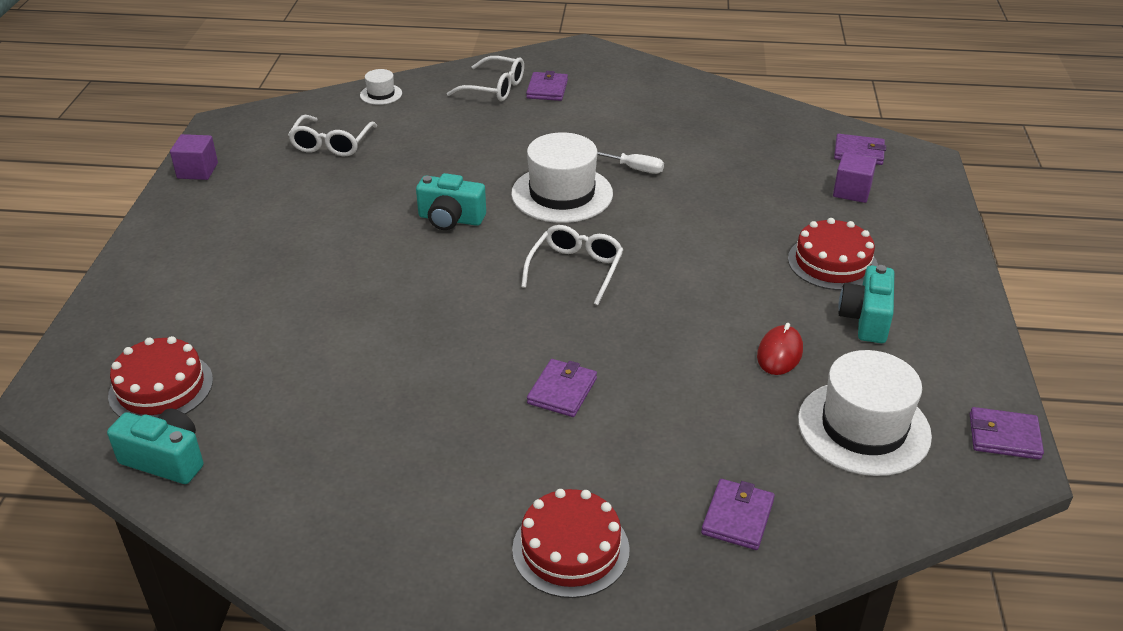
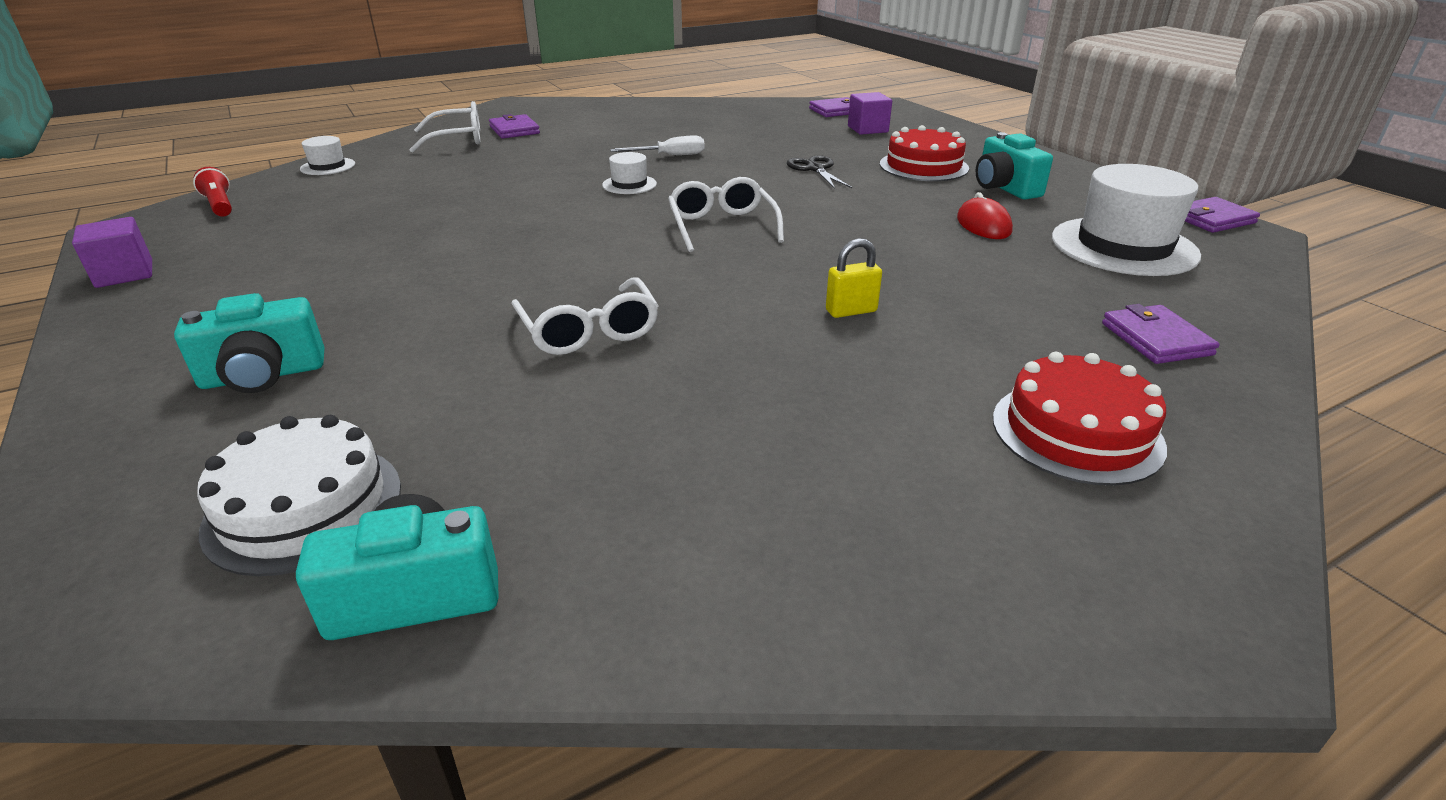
camera: 35 degrees left, 5 degrees down
(161, 387) = (304, 507): red cake -> white cake
(287, 118) = (220, 205): none -> red flashlight
(332, 143) = (308, 210): white glasses -> white glasses (589, 330)
(450, 219) = (536, 228): turquoise camera -> turquoise camera (263, 375)
(562, 194) = (629, 184): white hat -> white hat, size x0.47
(562, 391) = (851, 311): purple wallet -> yellow padlock
(730, 230) = (815, 169): none -> black scissors

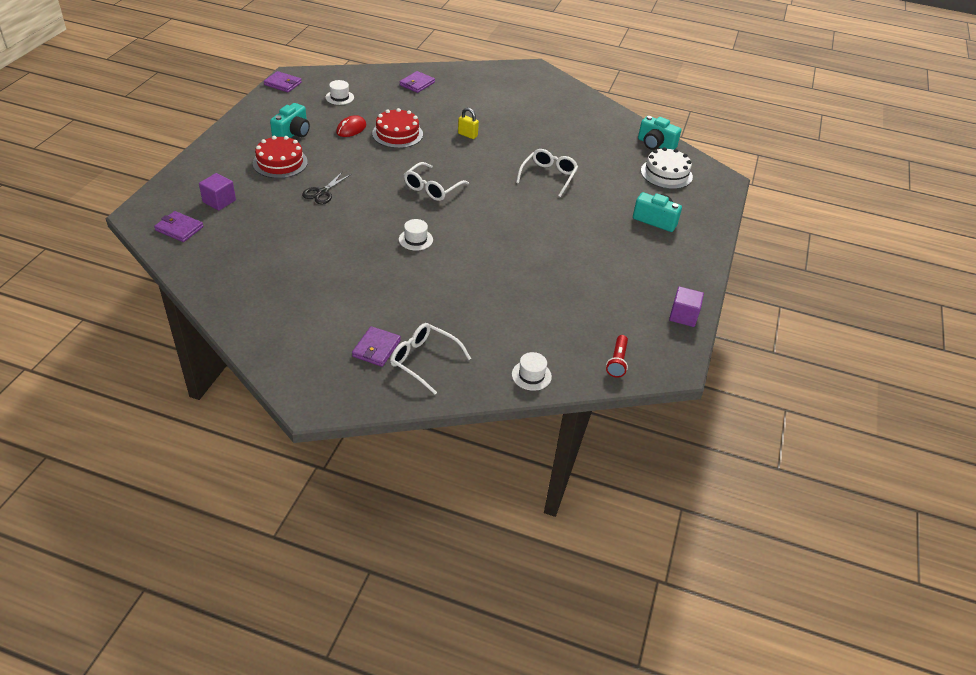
camera: 135 degrees left, 10 degrees up
(669, 156) = (354, 250): white screwdriver -> none
(1076, 432) = (487, 88): red cake -> red cake (397, 134)
(1123, 246) = (339, 97): white hat -> white hat, size x0.47

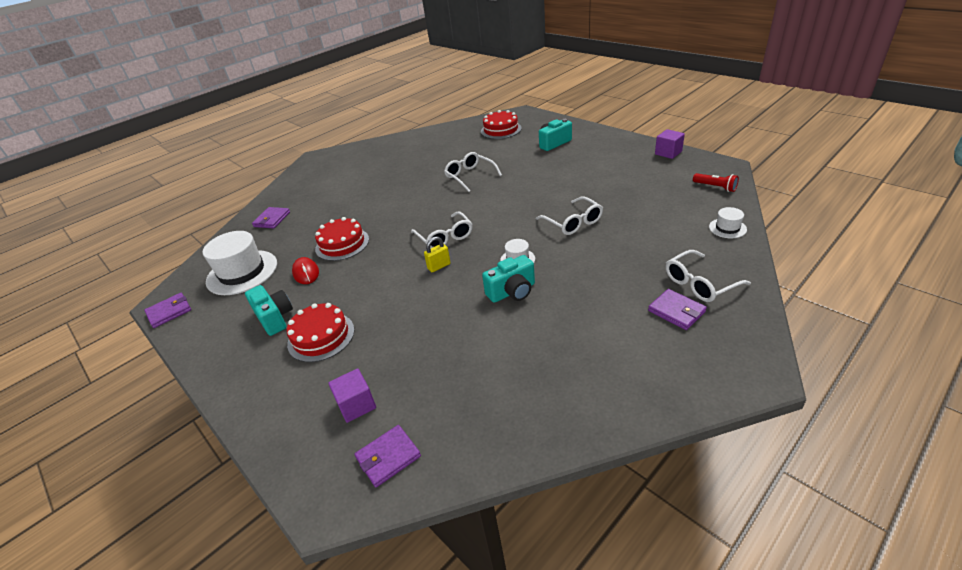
camera: 55 degrees left, 5 degrees down
(322, 192) = (401, 311): black scissors -> none
(339, 97) = (242, 272): white hat -> white hat, size x2.13
(417, 84) = (272, 219): purple wallet -> purple wallet turned 45 degrees clockwise
(467, 135) = (379, 205): yellow padlock -> yellow padlock (439, 266)
(493, 263) = (572, 222): none -> white glasses
(655, 145) = (463, 127): turquoise camera -> turquoise camera (512, 291)
(666, 173) = (501, 130): white cake -> red cake

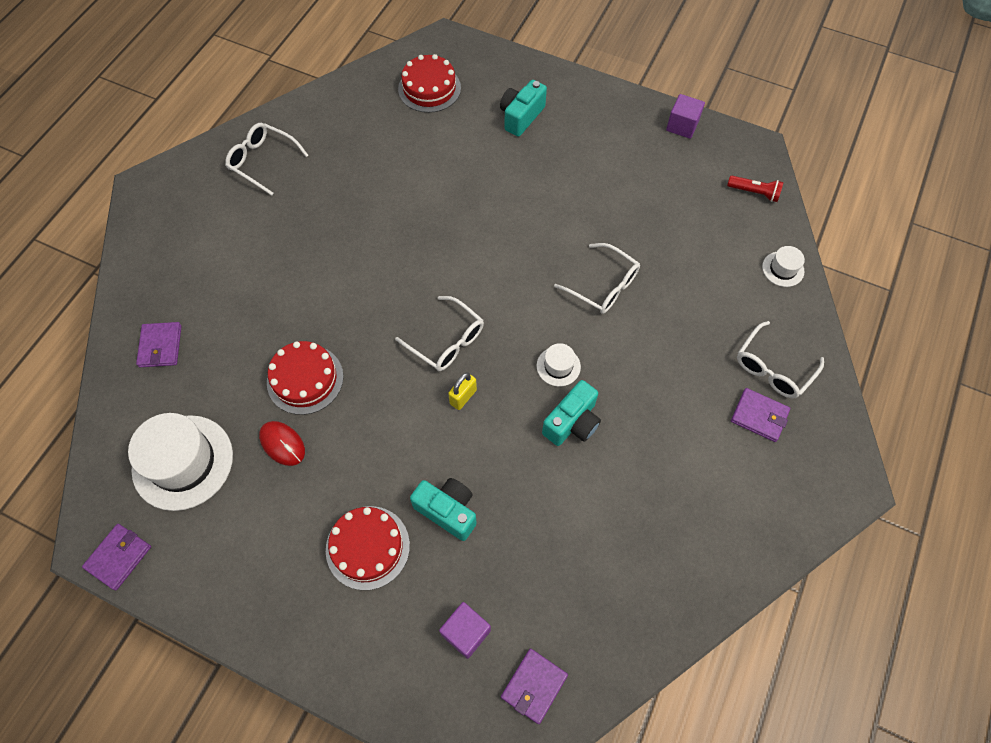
camera: 25 degrees left, 25 degrees up
(274, 318) = (286, 532): turquoise camera -> turquoise camera (447, 511)
(470, 176) = (428, 207): white glasses -> white glasses (263, 162)

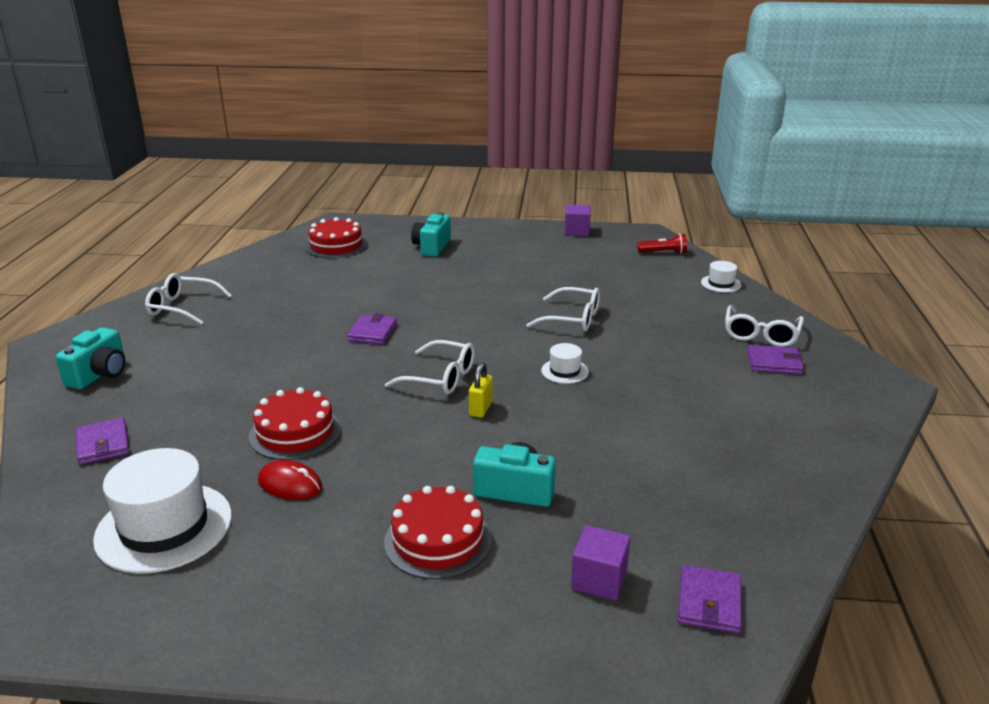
camera: 20 degrees left, 35 degrees down
(119, 557) = (97, 633): purple wallet -> purple wallet (372, 332)
(572, 422) = (604, 402): turquoise camera -> turquoise camera (99, 374)

